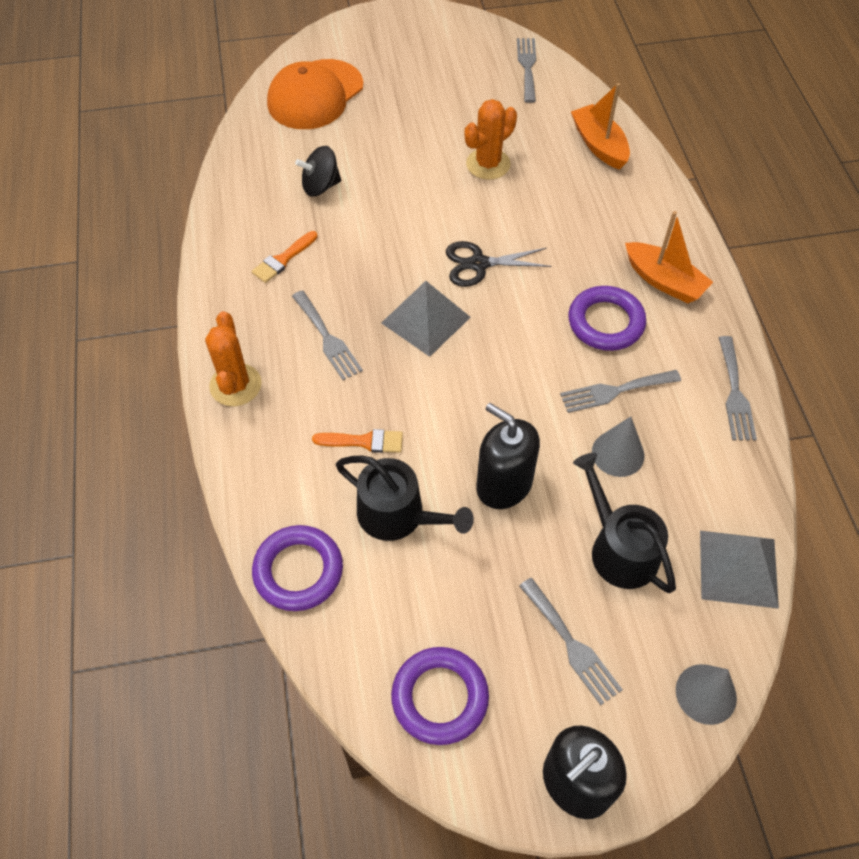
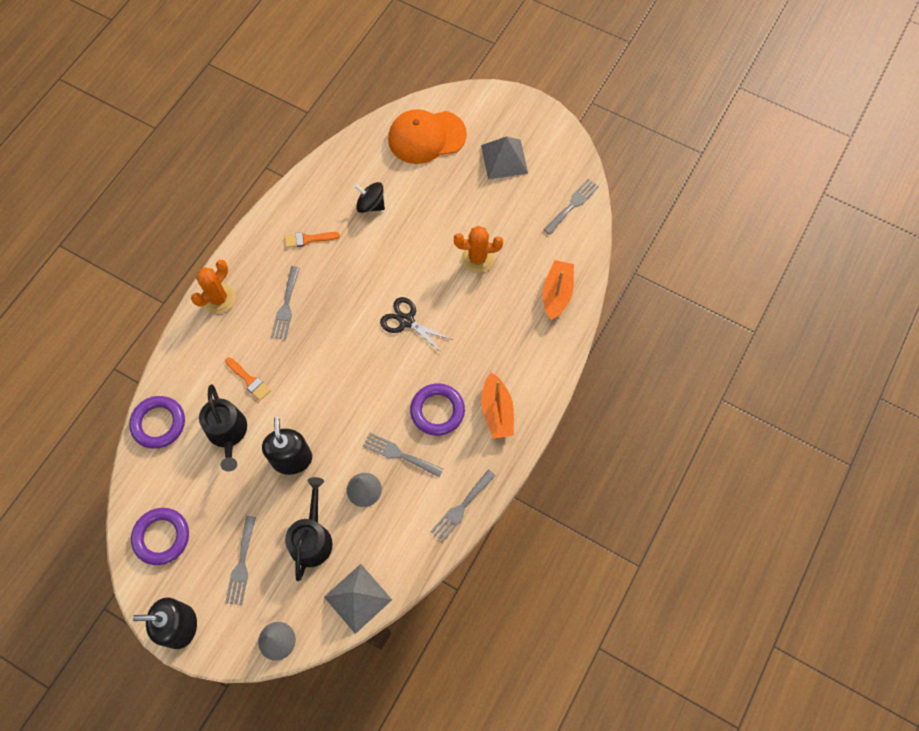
camera: 40 degrees right, 10 degrees up
(425, 320) = (345, 334): grey pyramid -> grey pyramid (504, 159)

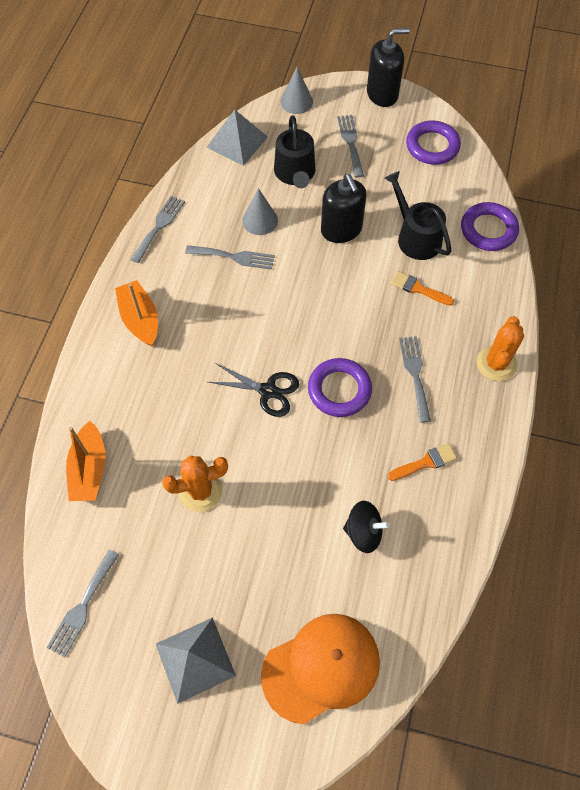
camera: 165 degrees right, 5 degrees down
(437, 411) = (205, 305): purple ring -> purple ring (339, 390)

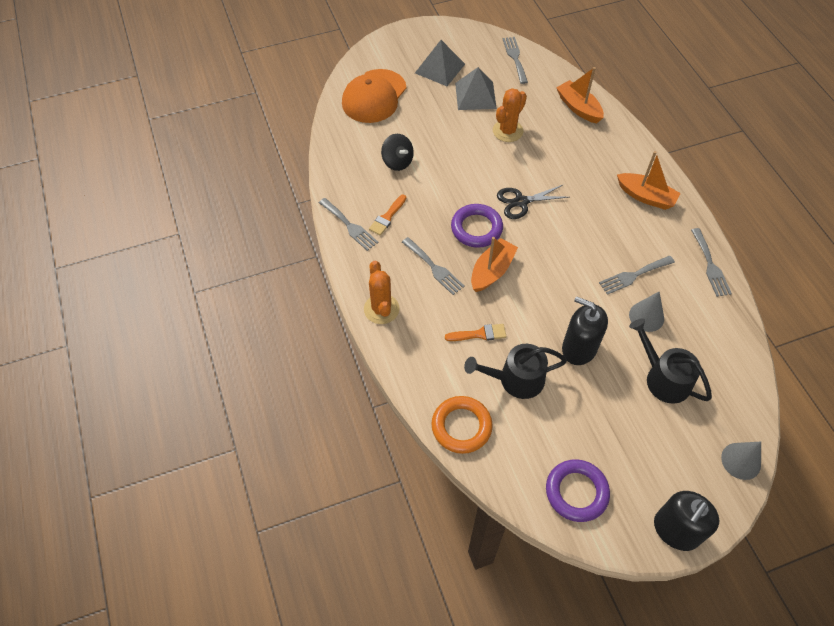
camera: 145 degrees right, 5 degrees down
(237, 142) = (740, 379): grey pyramid -> grey pyramid (475, 95)
(350, 143) = (650, 444): grey fork -> grey fork (349, 226)
(360, 337) = (492, 271): none -> orange boat
(363, 532) = (397, 162): black spinning top -> black spinning top turned 105 degrees counterclockwise
(415, 237) = (516, 379): black watering can -> black watering can turned 150 degrees clockwise
(488, 230) = (461, 426): purple ring -> orange ring

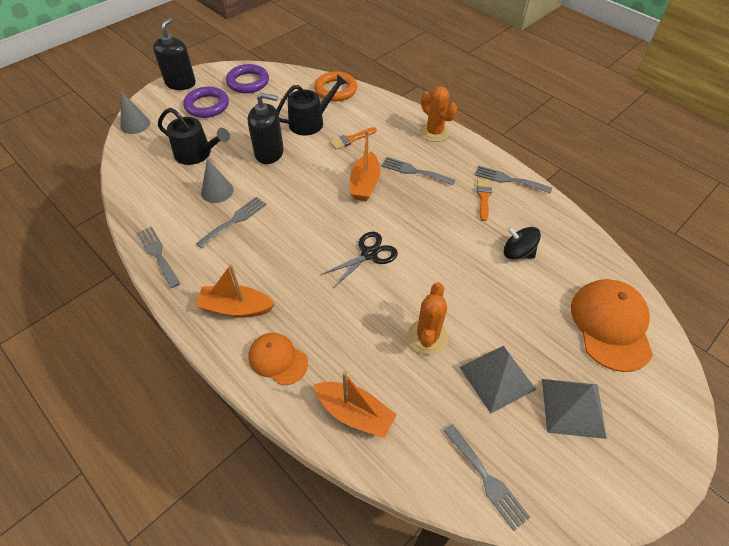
camera: 155 degrees right, 5 degrees down
(476, 228) = (398, 214): purple ring -> purple ring (207, 106)
(621, 152) = (278, 359): none -> orange cap

